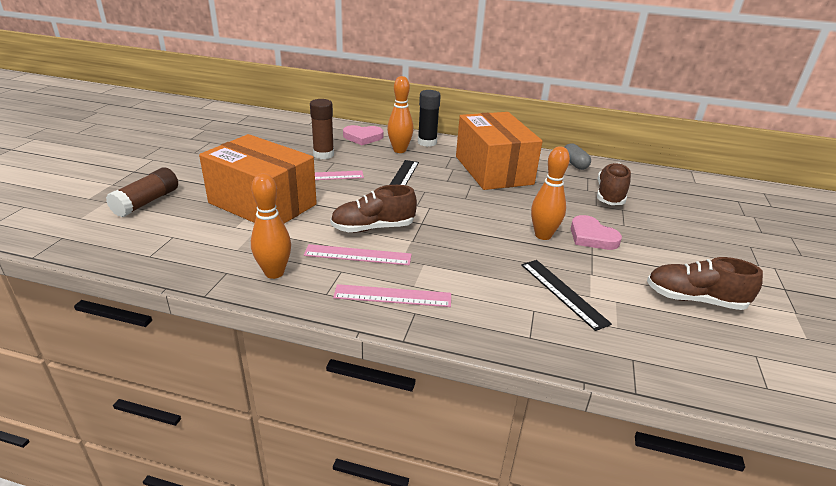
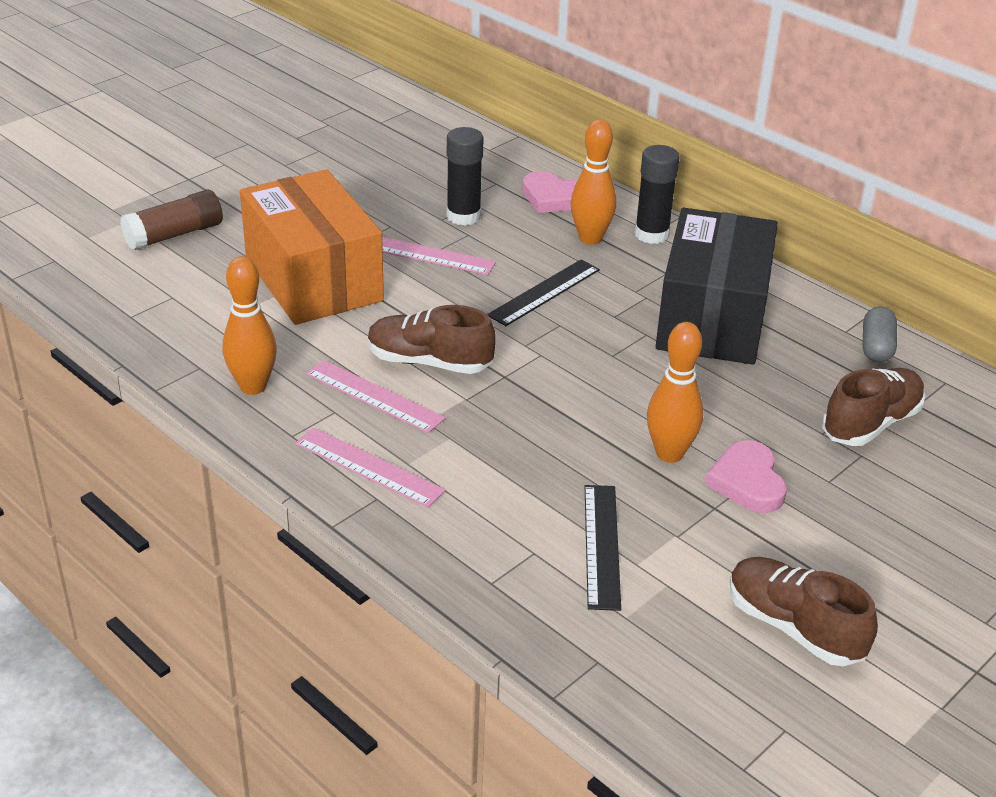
camera: 30 degrees right, 5 degrees up
(323, 154) = (463, 216): brown glue stick -> black glue stick
(493, 170) = (712, 318): orange box -> black box

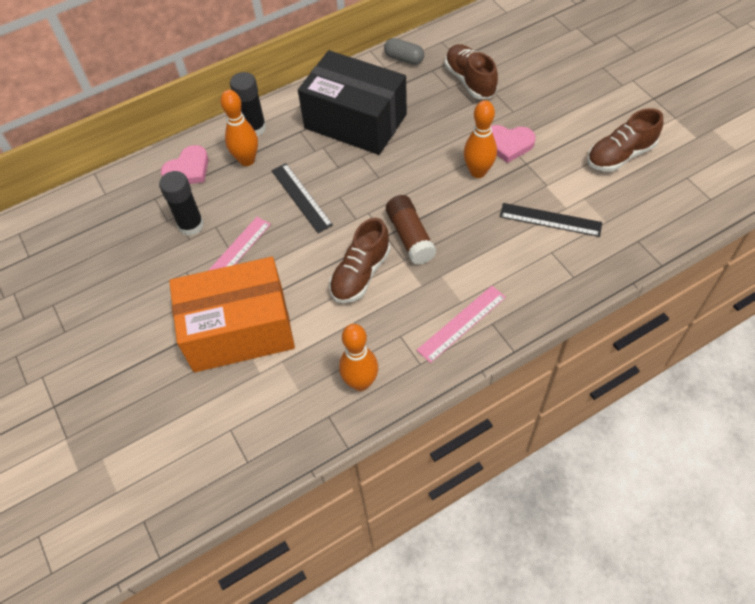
camera: 70 degrees left, 20 degrees up
(174, 235) = (140, 422): brown glue stick -> brown glue stick (410, 236)
(374, 396) = (389, 310): pink ruler -> none

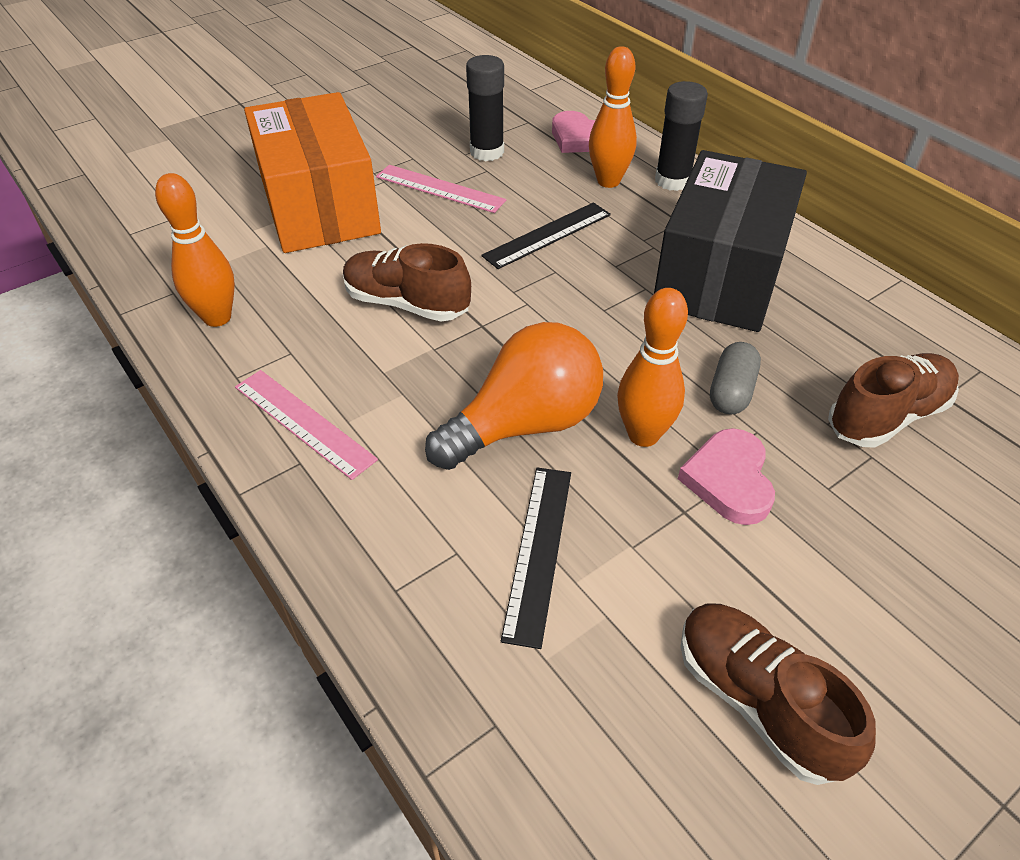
camera: 80 degrees right, 10 degrees down
(404, 59) = (901, 321): grey capsule -> grey capsule (731, 391)
(410, 236) = (481, 352): brown glue stick -> none
(468, 220) = (525, 424): none -> orange light bulb

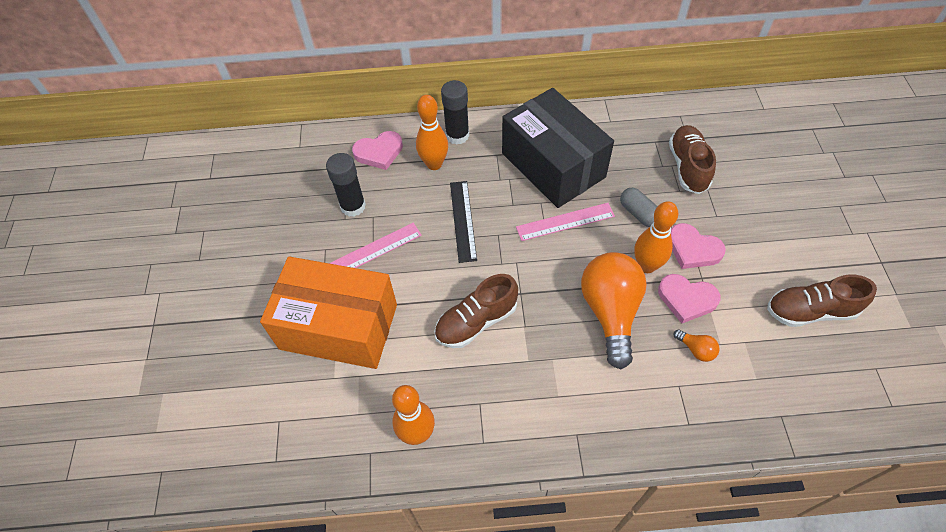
camera: 55 degrees left, 10 degrees up
(304, 422) = (546, 419): pink ruler -> pink ruler (565, 221)
(539, 551) = (696, 349): black ruler -> orange light bulb
(624, 506) = (686, 299): none -> pink heart

